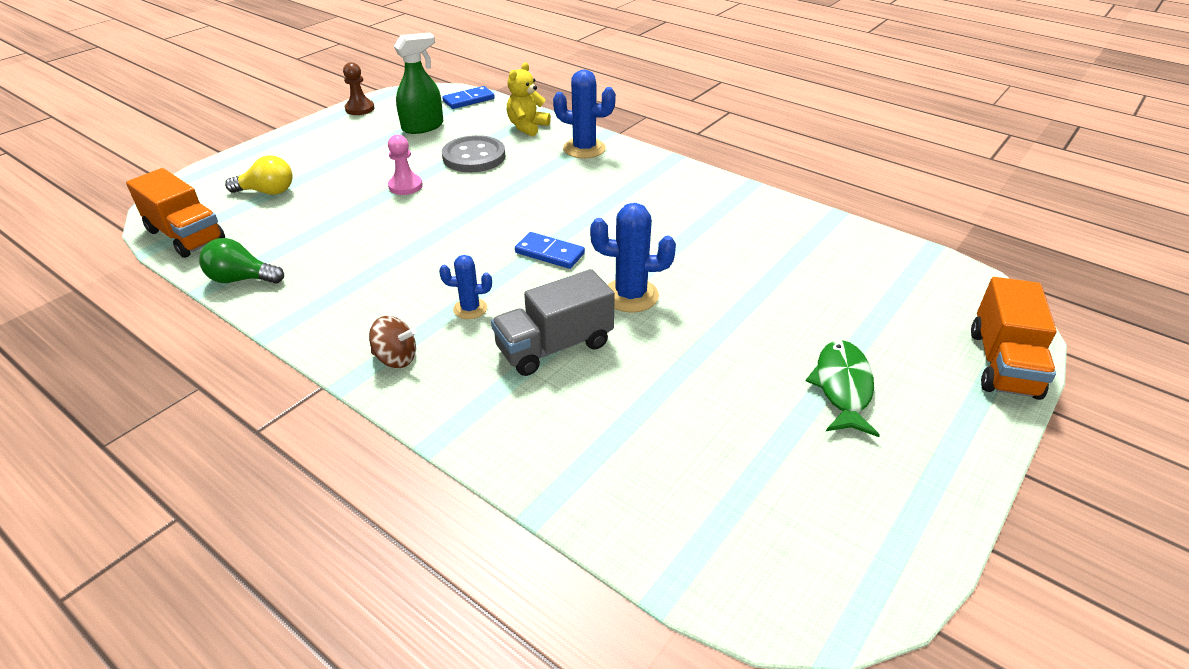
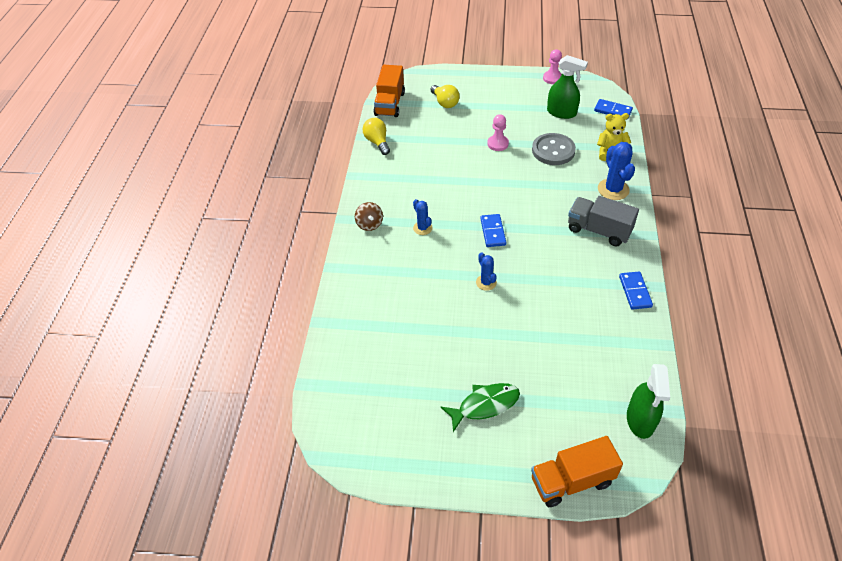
camera: 60 degrees right, 10 degrees up
(241, 279) = (377, 142): green light bulb -> yellow light bulb
(360, 109) = (552, 78): brown pawn -> pink pawn
(554, 346) = (421, 273): grey truck -> grey truck (598, 230)
(630, 295) = (486, 282): blue cactus -> blue cactus, size x0.60
(746, 199) = (635, 291): none -> blue domino
(934, 274) = (640, 420): none -> green spray bottle

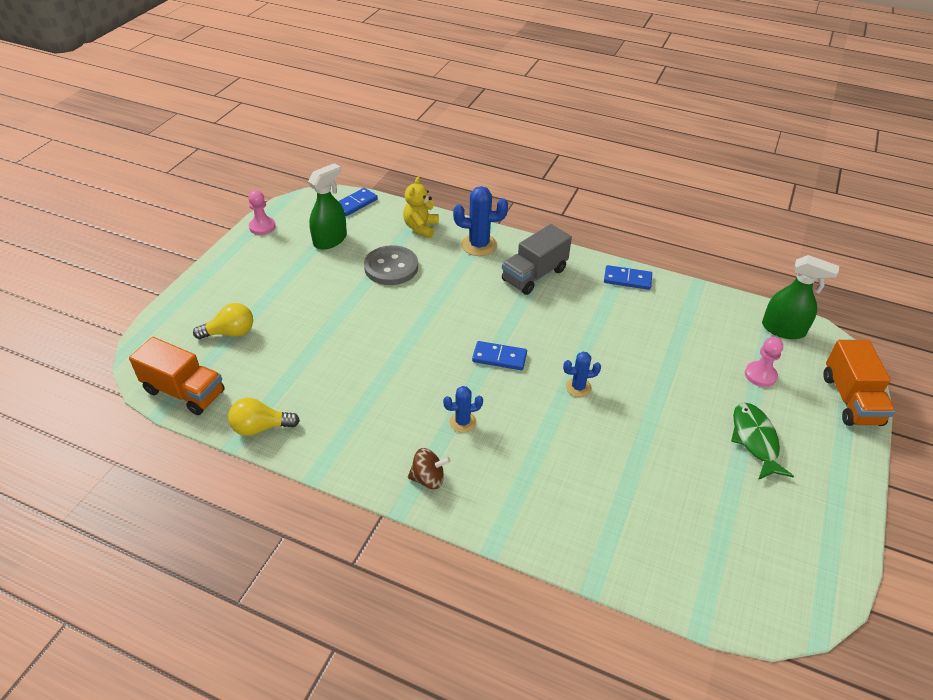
camera: 75 degrees left, 5 degrees down
(498, 144) = (348, 308): pink pawn -> pink pawn (760, 375)

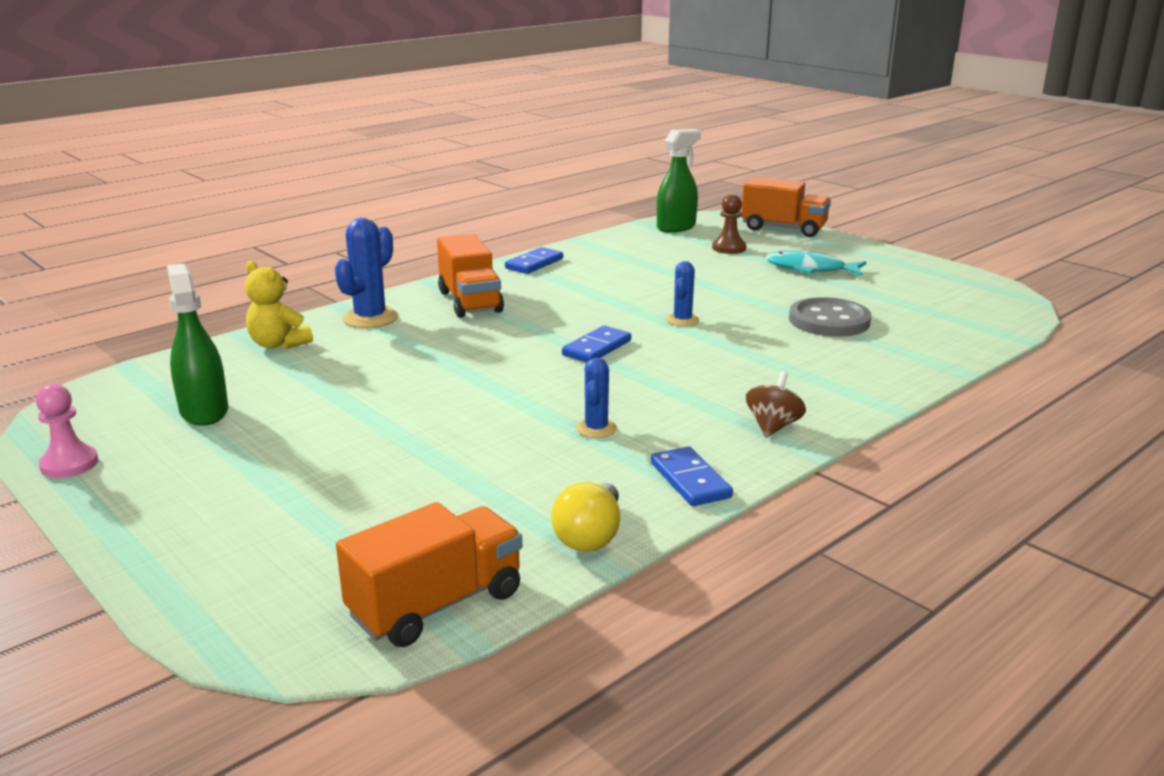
camera: 65 degrees left, 20 degrees down
(230, 333) = (328, 535): yellow light bulb -> none
(355, 204) = (142, 377): blue domino -> blue domino (690, 480)
(391, 267) = (338, 378): grey button -> grey button (829, 321)
(462, 422) = (690, 389): blue cactus -> blue cactus (596, 429)
(534, 275) = (470, 302): grey truck -> orange truck
(755, 440) = (810, 269): green fish -> turquoise fish
(760, 375) = (729, 248): pink pawn -> brown pawn

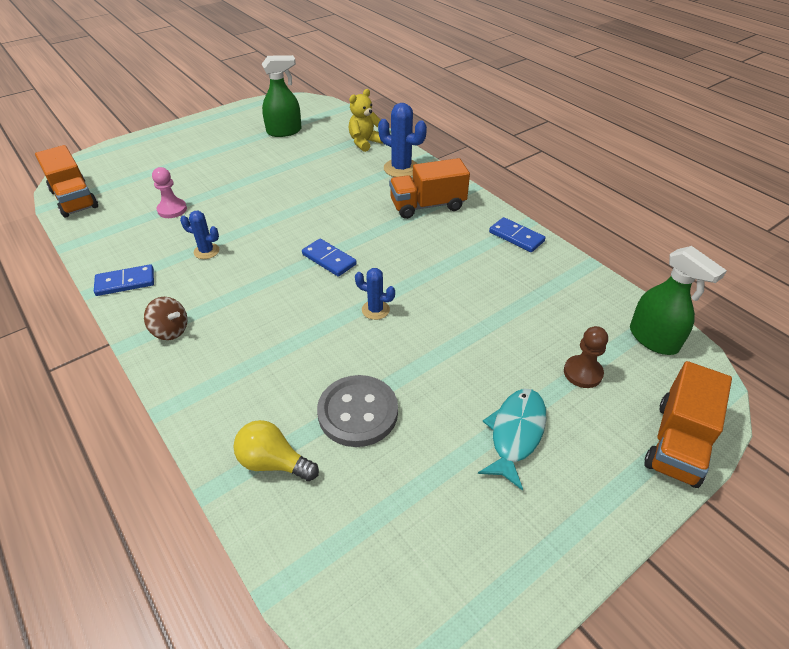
camera: 95 degrees right, 20 degrees up
(69, 464) = (245, 109): pink pawn -> pink pawn (172, 210)
(590, 536) = (95, 242): yellow light bulb -> yellow light bulb (273, 462)

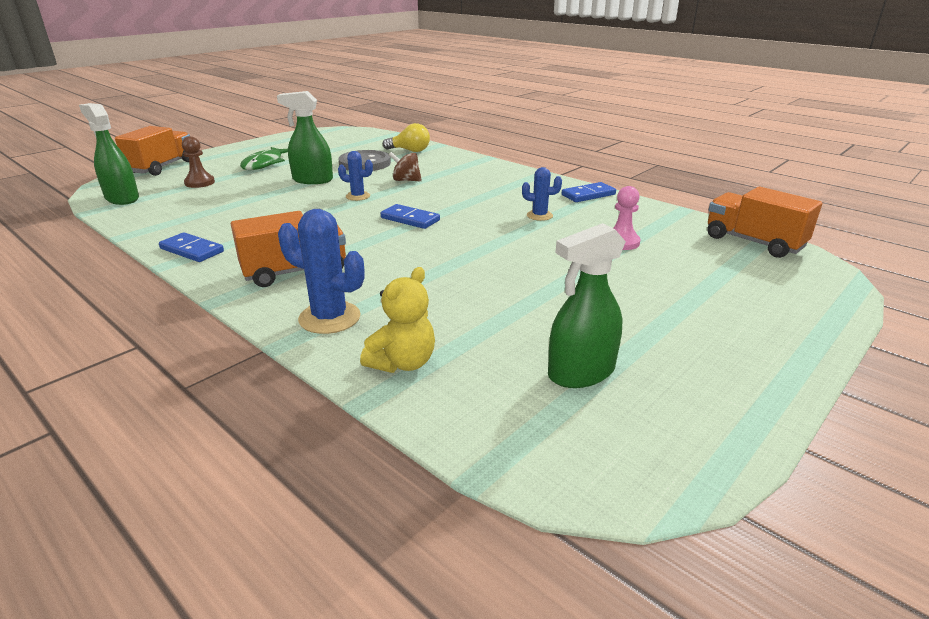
camera: 170 degrees right, 15 degrees down
(170, 330) = (518, 179): brown spinning top -> brown spinning top (406, 180)
(432, 361) = (312, 180): none -> green spray bottle
(515, 433) = (264, 164): turquoise fish -> green fish

